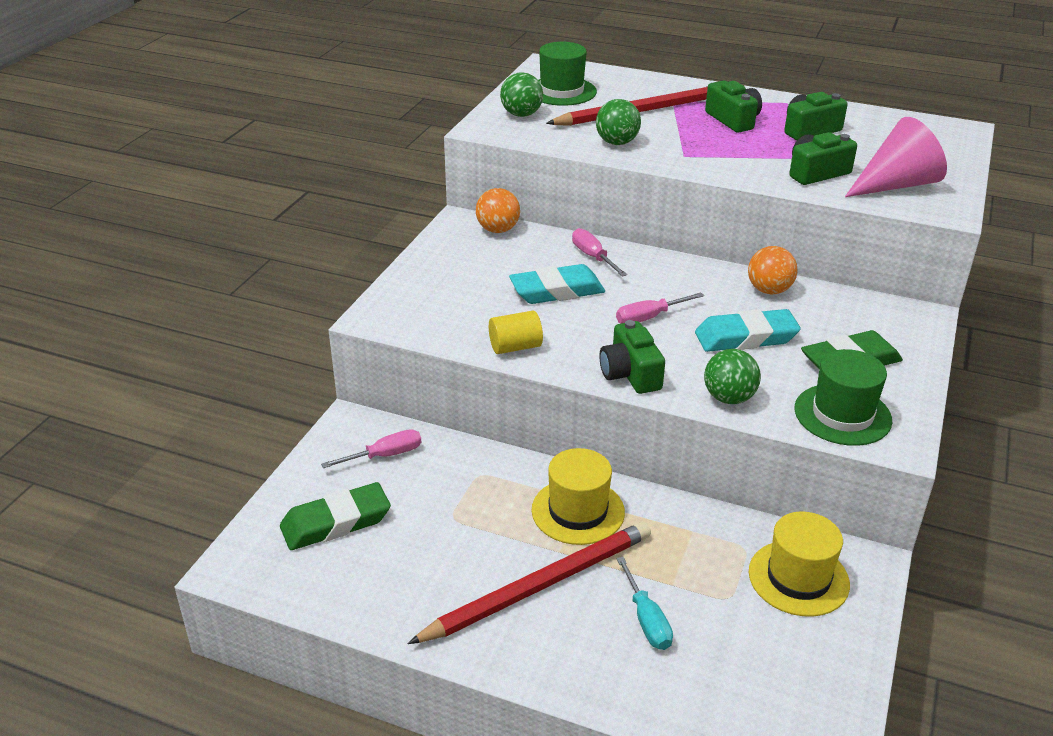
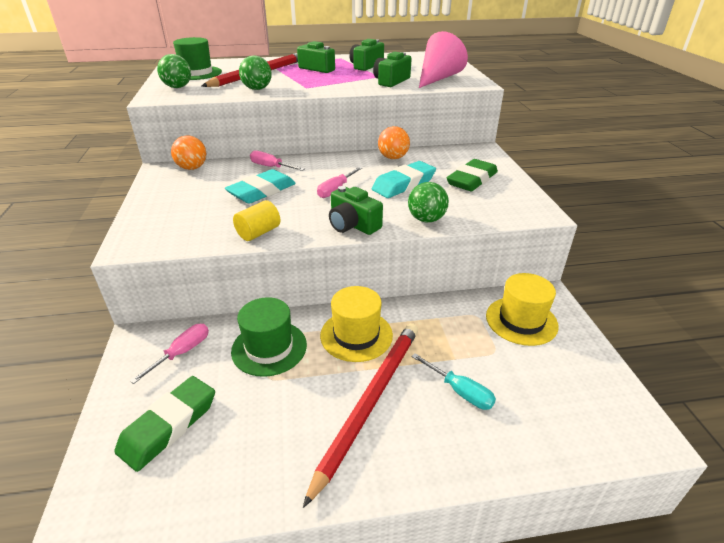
camera: 30 degrees left, 0 degrees up
(842, 414) = (497, 208): green hat -> green hat (269, 348)

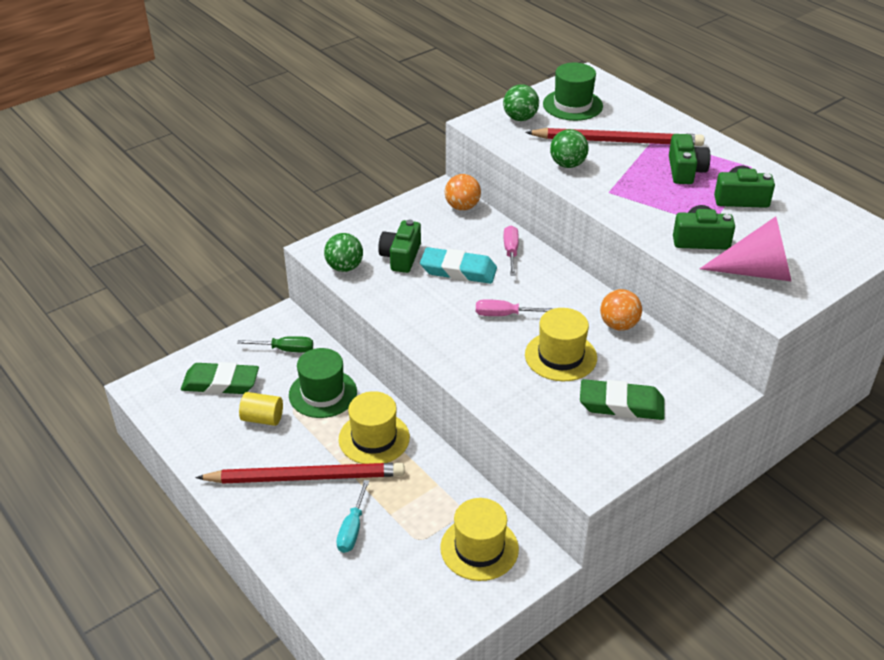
camera: 60 degrees right, 5 degrees up
(182, 352) = (286, 349): pink screwdriver -> green screwdriver
(258, 233) = (389, 304): yellow cylinder -> yellow cylinder (262, 418)
(353, 225) = (448, 353): green camera -> green camera (401, 257)
(404, 184) = (560, 356): turquoise eraser -> yellow hat
(426, 219) = (500, 397): green ball -> green ball (344, 267)

